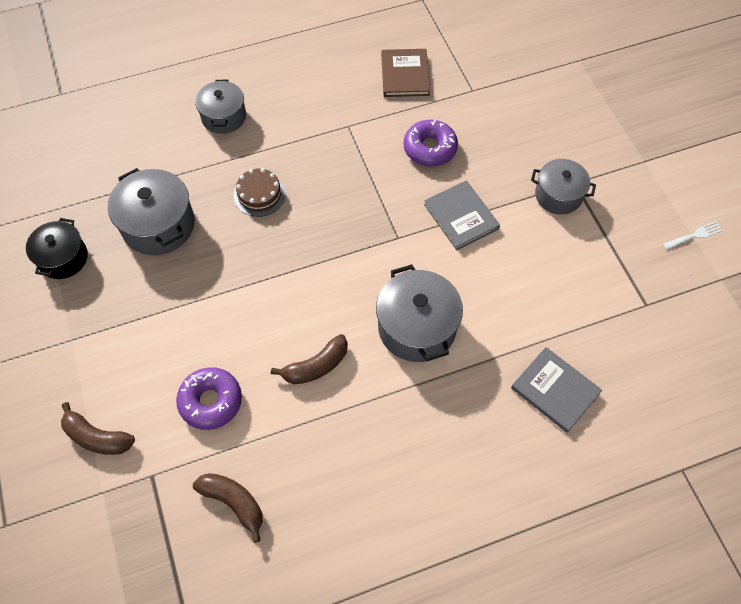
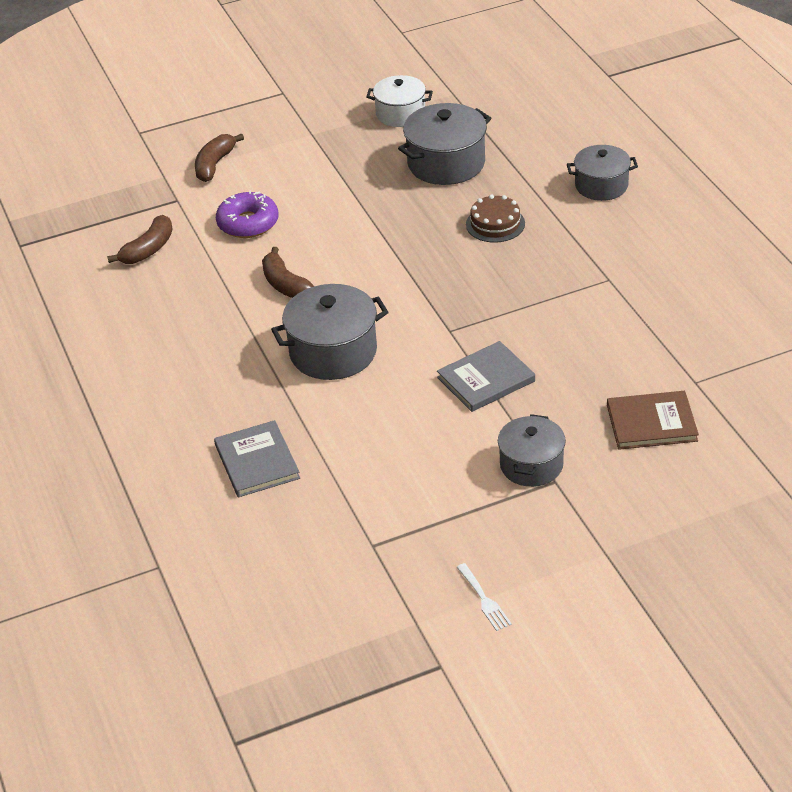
camera: 90 degrees right, 20 degrees down
(63, 258) = (400, 114): black pot -> white pot
(405, 75) = (706, 320): brown book -> brown book (651, 423)
(430, 148) = (586, 348): purple donut -> none
(555, 390) = (257, 462): grey book -> grey book turned 60 degrees counterclockwise

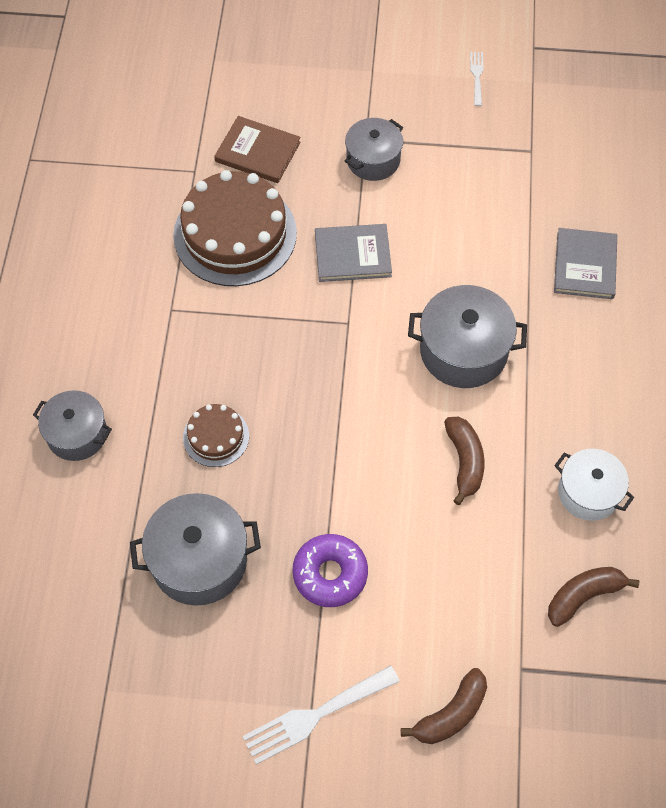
camera: 155 degrees left, 20 degrees up
(248, 223) = (459, 580): purple donut -> purple donut (330, 574)
(307, 132) = (314, 716): none -> white fork
(400, 114) = (189, 686): white pot -> white pot (588, 493)
(607, 350) = (235, 234): none -> brown cake

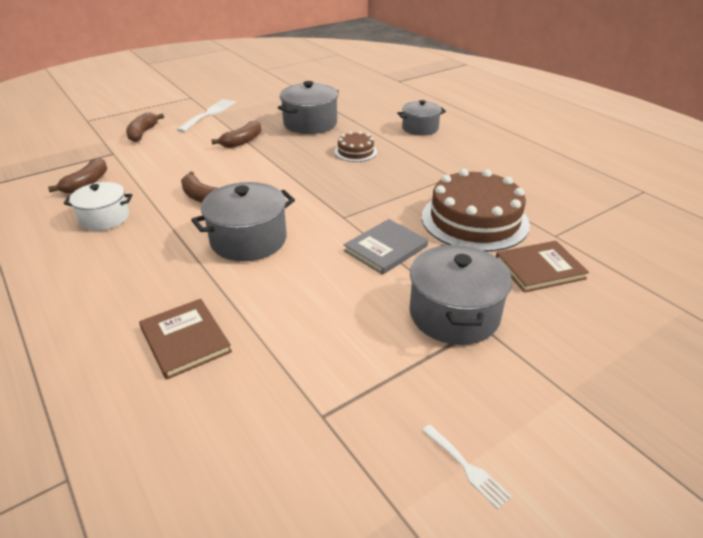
camera: 140 degrees right, 25 degrees down
(330, 574) = (242, 141): purple donut -> brown banana
(373, 160) = (454, 314): grey pot -> grey pot, size x1.50
(585, 265) = (185, 340): grey book -> brown book

